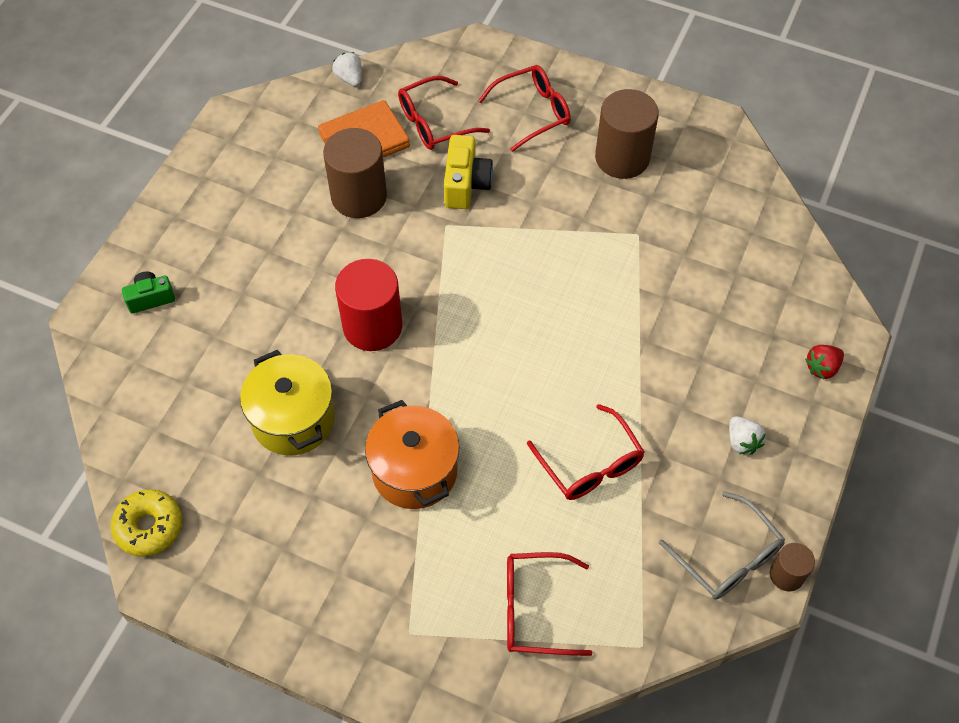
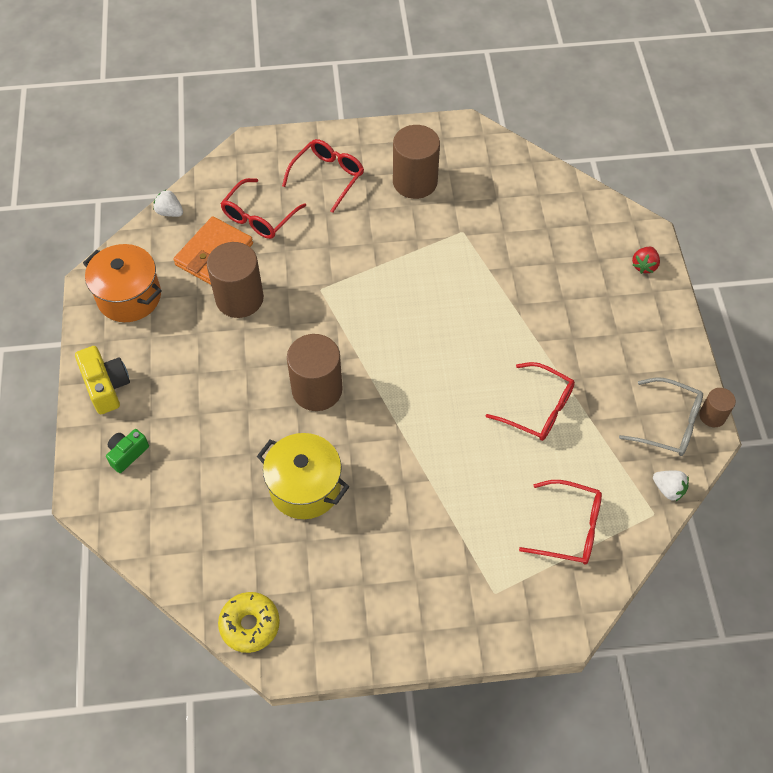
camera: 30 degrees left, 0 degrees up
(372, 326) = (317, 389): red cylinder -> brown cylinder
(414, 471) = (420, 478): orange pot -> orange pot (129, 297)
(466, 184) = (314, 252): yellow camera -> yellow camera (106, 386)
(535, 609) = (569, 528): red glasses -> red glasses turned 135 degrees counterclockwise
(742, 442) = (626, 342): white strawberry -> white strawberry (668, 489)

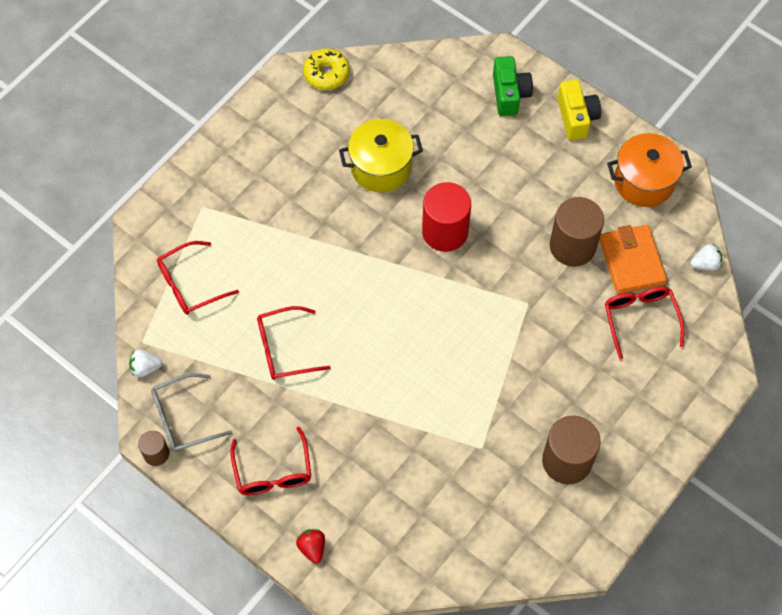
camera: 135 degrees right, 5 degrees up
(106, 386) = (576, 117): yellow camera -> yellow camera turned 120 degrees counterclockwise
(127, 454) = (509, 94): green camera -> green camera, size x1.52
(317, 389) = (445, 231): brown cylinder -> red cylinder
(327, 177) = (635, 401): red glasses -> red glasses (273, 471)

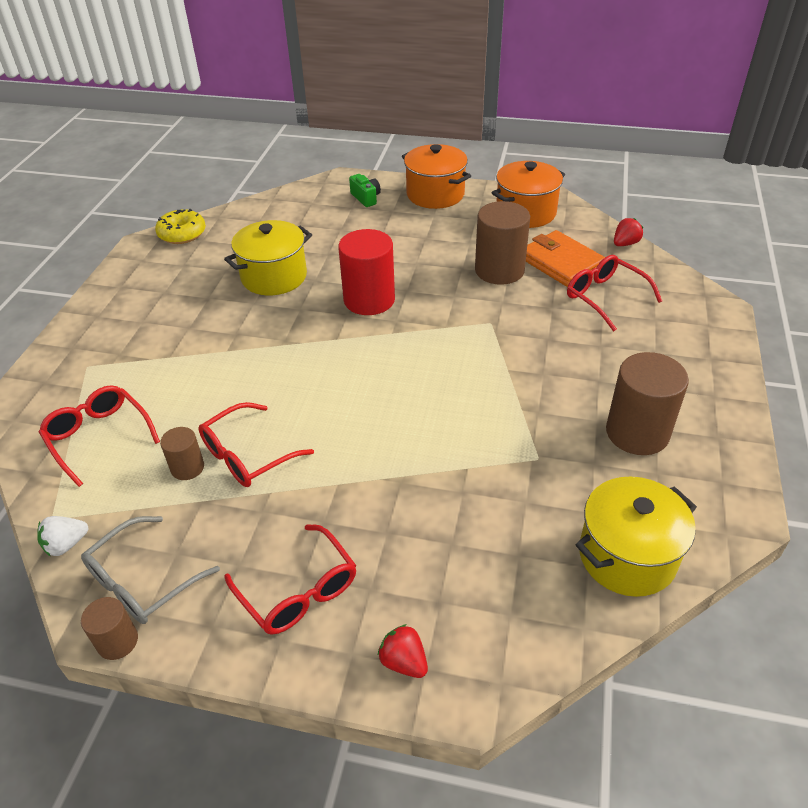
camera: 25 degrees left, 20 degrees down
(191, 284) = (99, 437): red glasses -> red glasses turned 105 degrees clockwise
(241, 340) = (187, 467): none -> brown cylinder
(489, 548) = (627, 556): none -> yellow pot
(509, 94) = (366, 198): green camera -> green camera, size x0.66
(576, 117) = (435, 194): yellow camera -> orange pot
(705, 264) = (625, 244): white strawberry -> red strawberry

